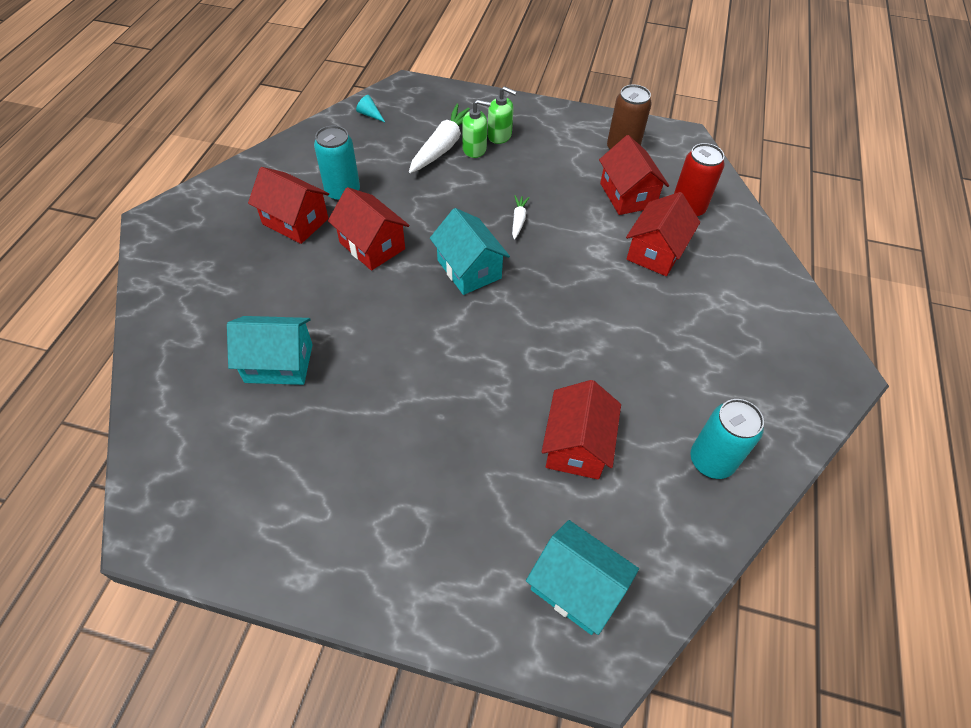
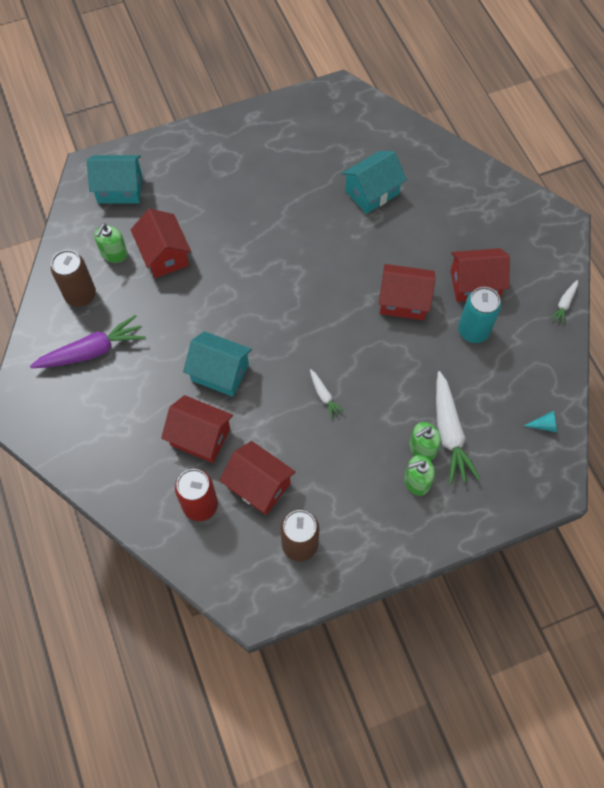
camera: 145 degrees right, 10 degrees up
(248, 167) = (564, 304): none -> white carrot
(469, 269) = (322, 328): turquoise house -> turquoise house (220, 372)
(640, 489) = (114, 253): none -> green soap dispenser
(656, 252) = (200, 437): red house -> red house turned 60 degrees counterclockwise
(711, 460) = (80, 295): turquoise can -> brown can
(727, 387) = (92, 351): none -> purple carrot

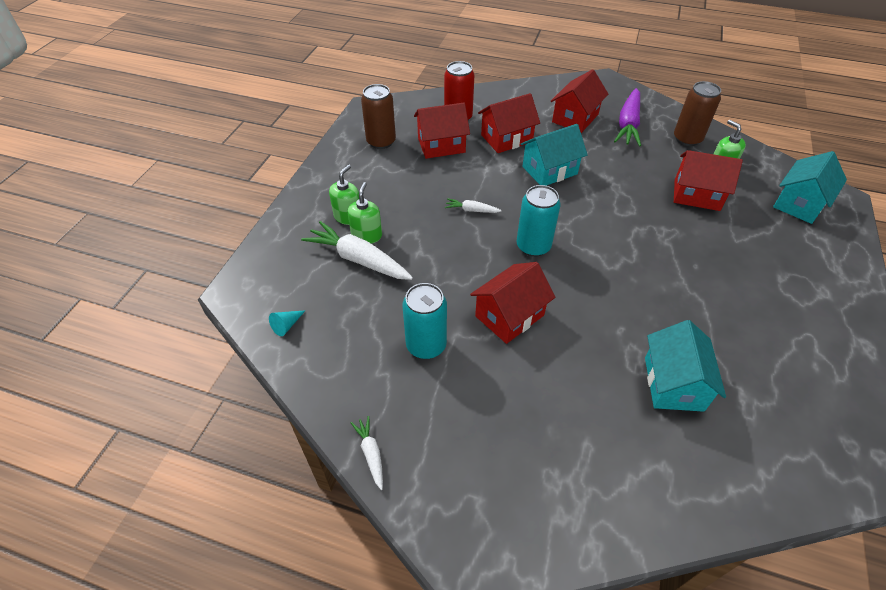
camera: 130 degrees right, 15 degrees down
(325, 328) = (533, 246): none -> turquoise can
(475, 284) = (474, 388): red house -> red house (575, 118)

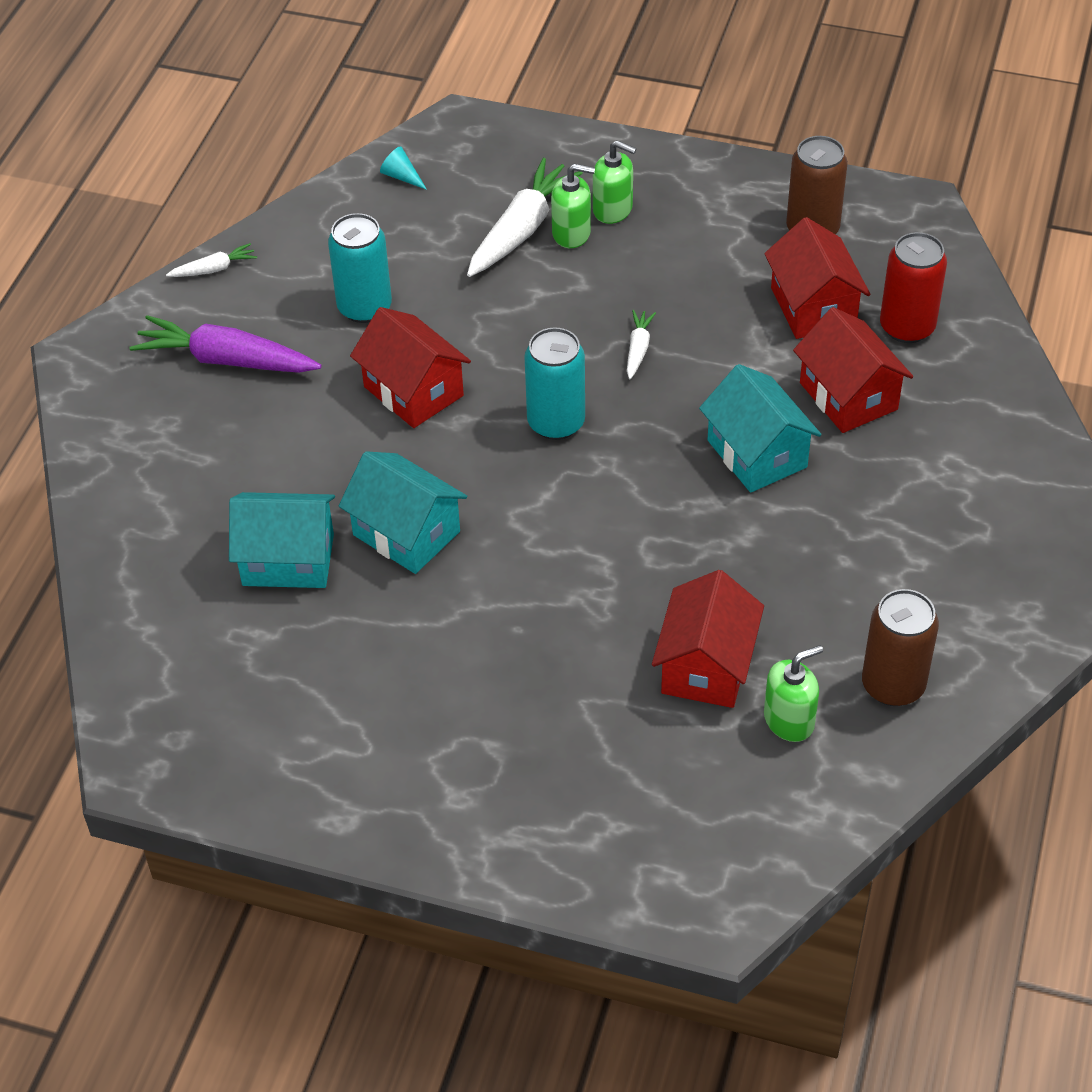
camera: 90 degrees right, 0 degrees up
(575, 118) = (938, 504): red house -> none
(628, 124) = (930, 590): purple carrot -> purple carrot (226, 360)
(799, 203) = (694, 832): turquoise house -> turquoise house (406, 533)

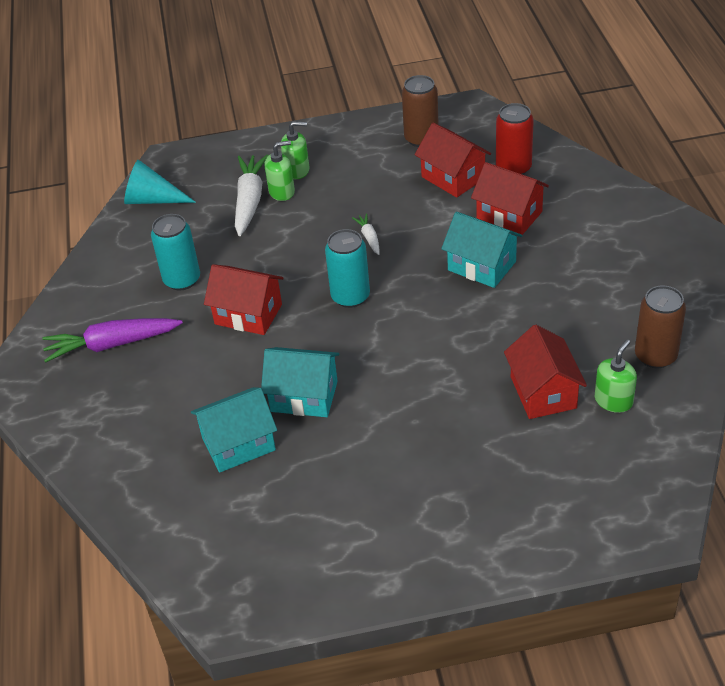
camera: 25 degrees left, 5 degrees down
(214, 269) = (66, 295): white carrot -> none
(401, 176) = (152, 200): turquoise cone -> turquoise cone, size x2.03

